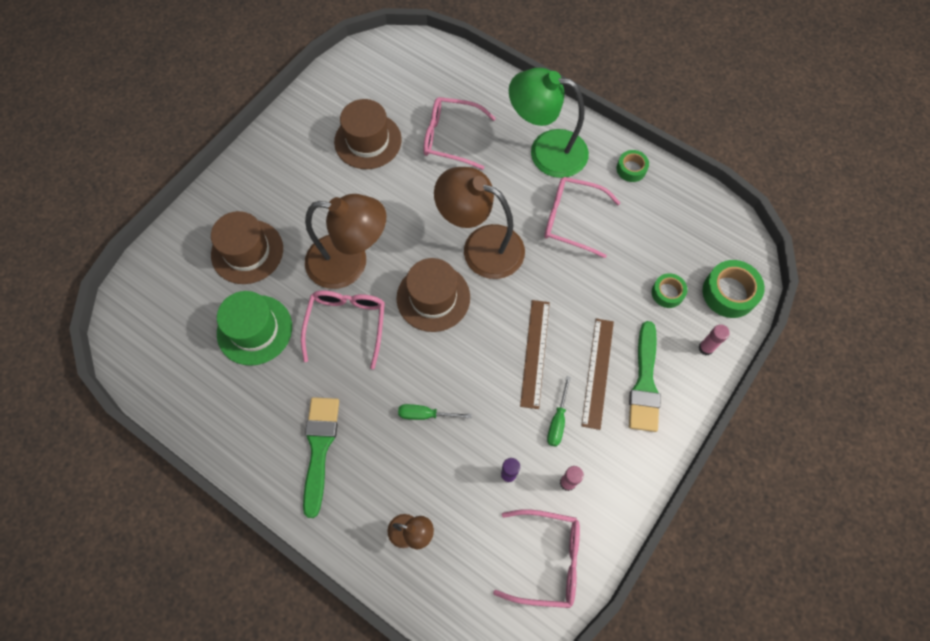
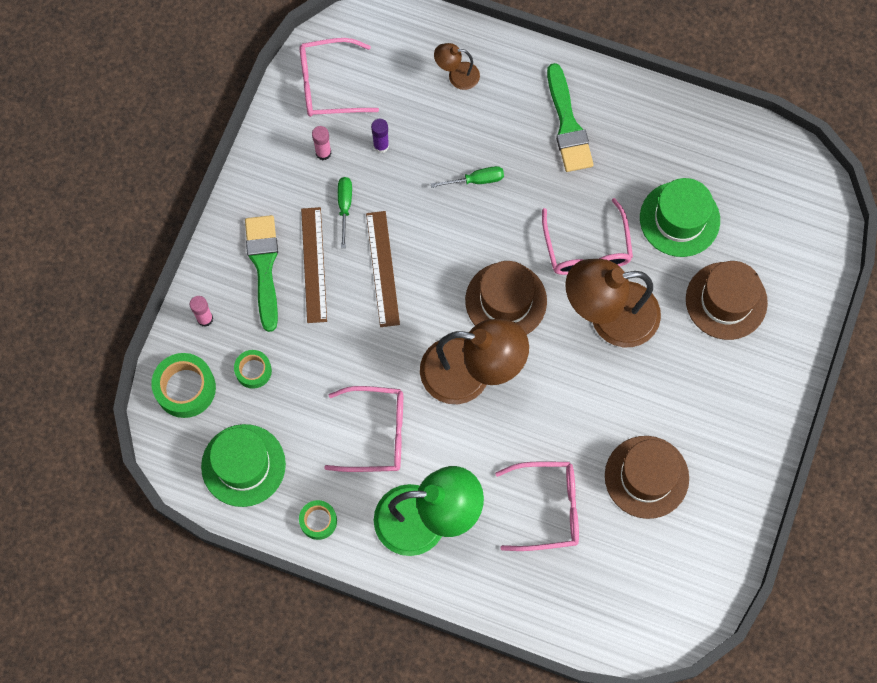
camera: 165 degrees right, 5 degrees up
(686, 222) = (243, 465): none -> green hat

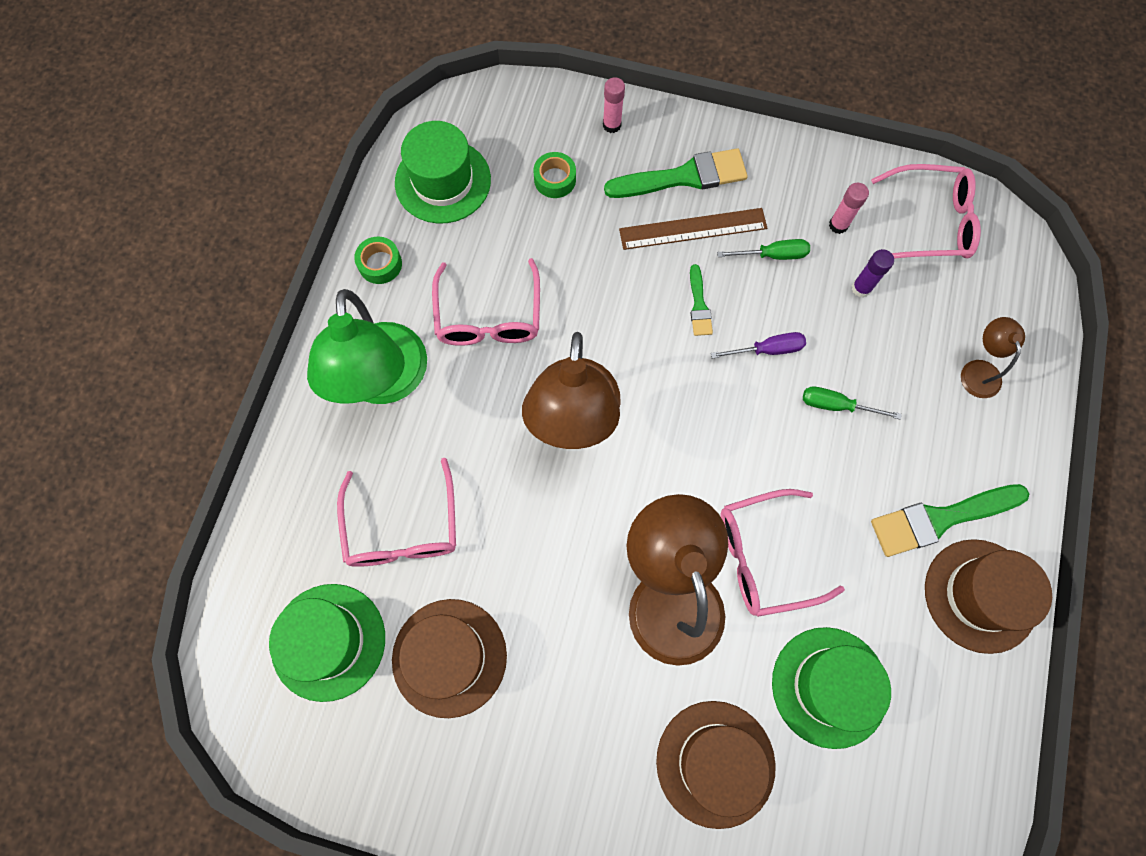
camera: 85 degrees right, 0 degrees up
(185, 388) = (528, 115): green tape -> none
(329, 84) = (930, 222): pink glasses -> pink glasses turned 105 degrees clockwise
(383, 268) = (699, 305): brown ruler -> green brush
(426, 222) = (767, 349): none -> purple screwdriver
(476, 180) = (836, 405): green screwdriver -> green screwdriver turned 120 degrees clockwise
(506, 301) = (676, 455): brown hat -> brown hat (980, 595)
(630, 565) = (328, 641): none -> green hat

